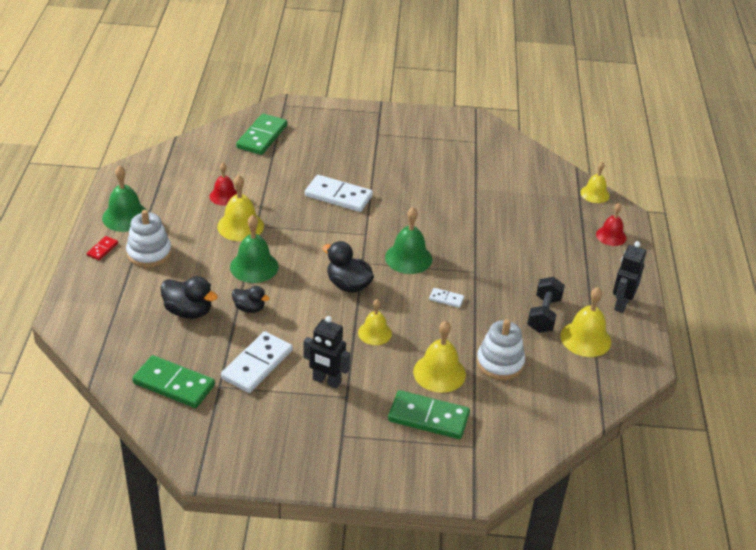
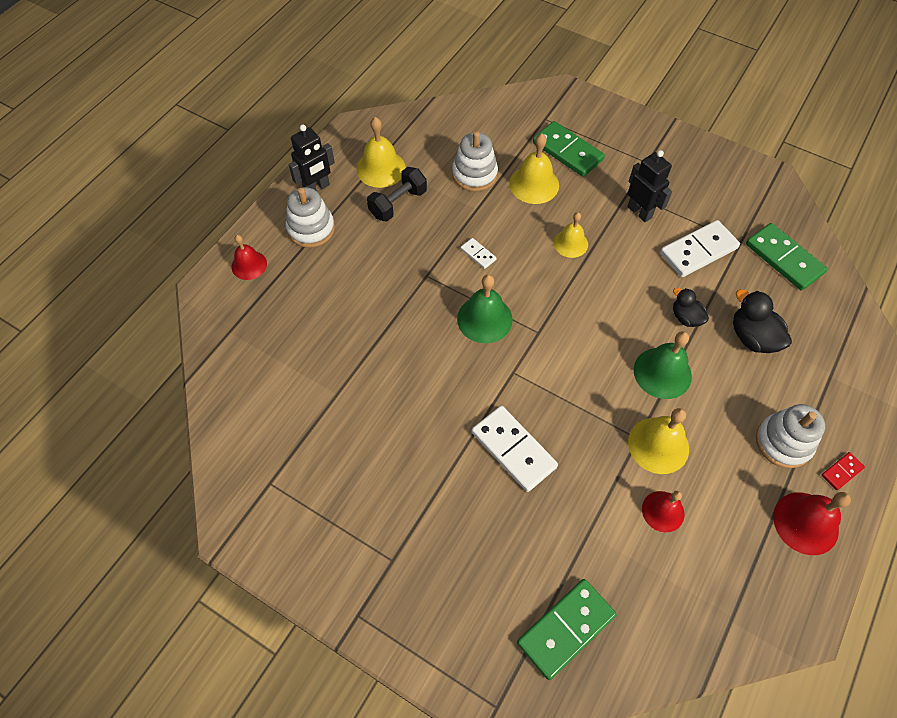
camera: 150 degrees left, 20 degrees up
(125, 217) = (805, 523): green bell -> red bell
(348, 285) = (568, 308): black duck -> none
(593, 273) = (311, 229): none -> white stacking toy
(595, 194) = (208, 328): yellow bell -> none

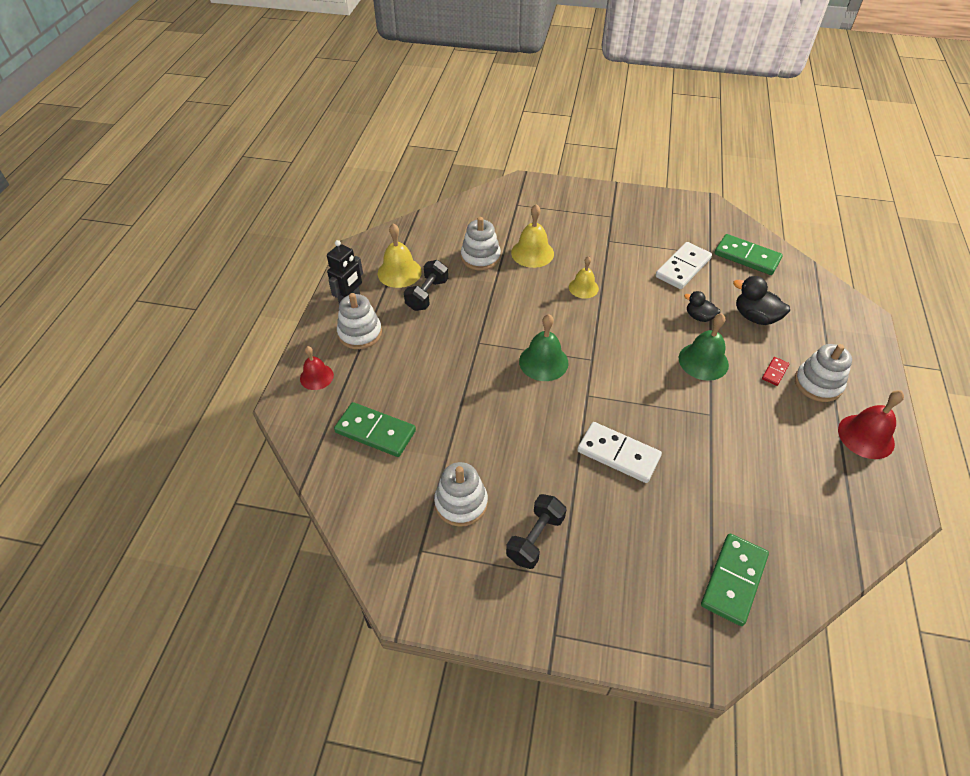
camera: 20 degrees left, 10 degrees down
(329, 448) = (461, 503): none -> white stacking toy
(385, 511) = (535, 538): none -> black dumbbell
(478, 254) = (513, 315): white domino -> none
(567, 151) = (546, 223): green domino -> green domino (375, 432)
(639, 212) = (624, 252): black robot -> none
(658, 445) = (729, 414): yellow bell -> none
(663, 511) = (759, 462): red bell -> none
(841, 471) = (869, 391): red domino -> red domino (774, 372)

